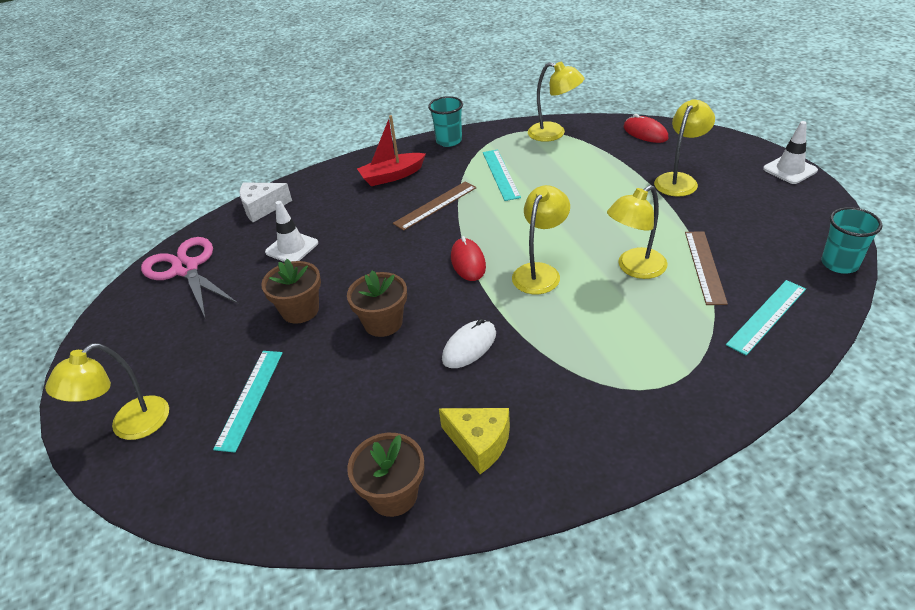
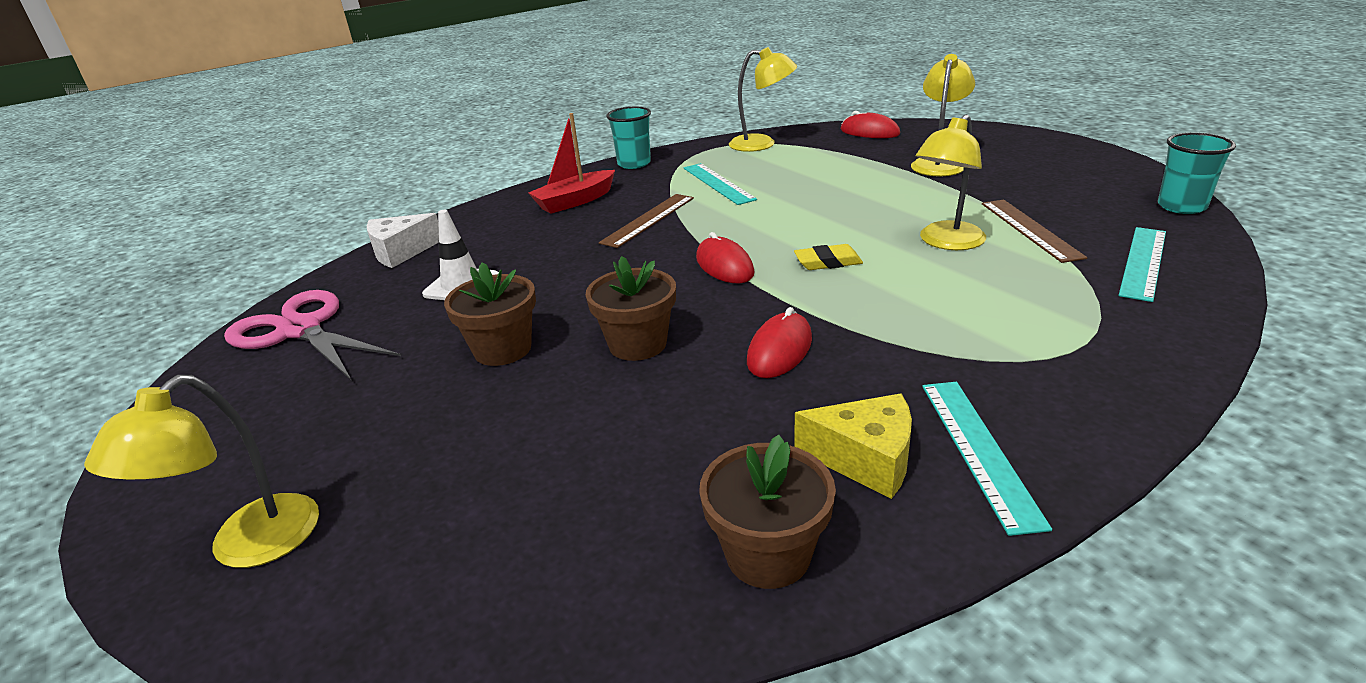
camera: 15 degrees left, 10 degrees down
(250, 398) = (460, 469): turquoise ruler -> turquoise ruler (978, 450)
(469, 346) = (780, 350): white mouse -> red mouse
(540, 272) = (828, 262): yellow lamp -> yellow eraser
(790, 170) = (1055, 141): white traffic cone -> none

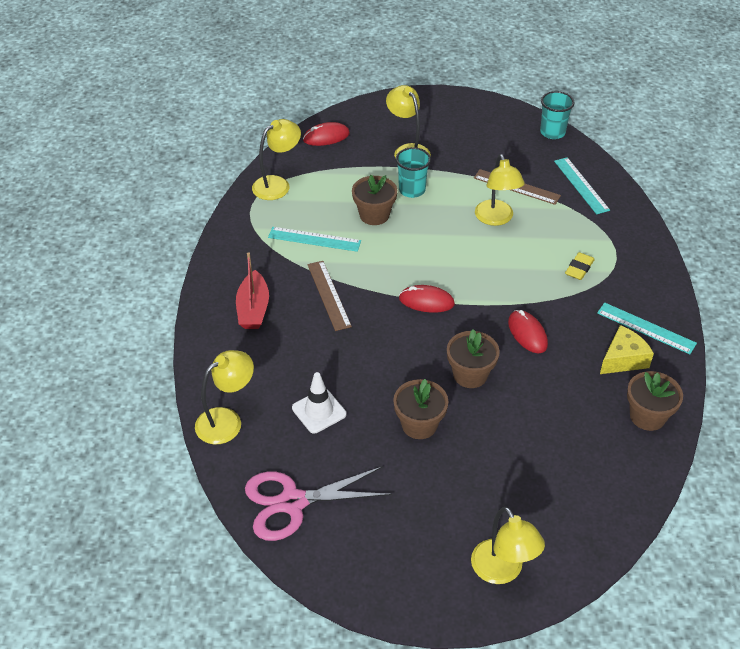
camera: 55 degrees left, 15 degrees up
(401, 252) = (227, 420): white cheese -> yellow lamp
(634, 164) = (225, 252): turquoise cup -> turquoise cup (412, 190)
(808, 189) = (374, 215): none -> brown flower pot
(828, 262) = (467, 266): yellow eraser -> yellow eraser (579, 268)

